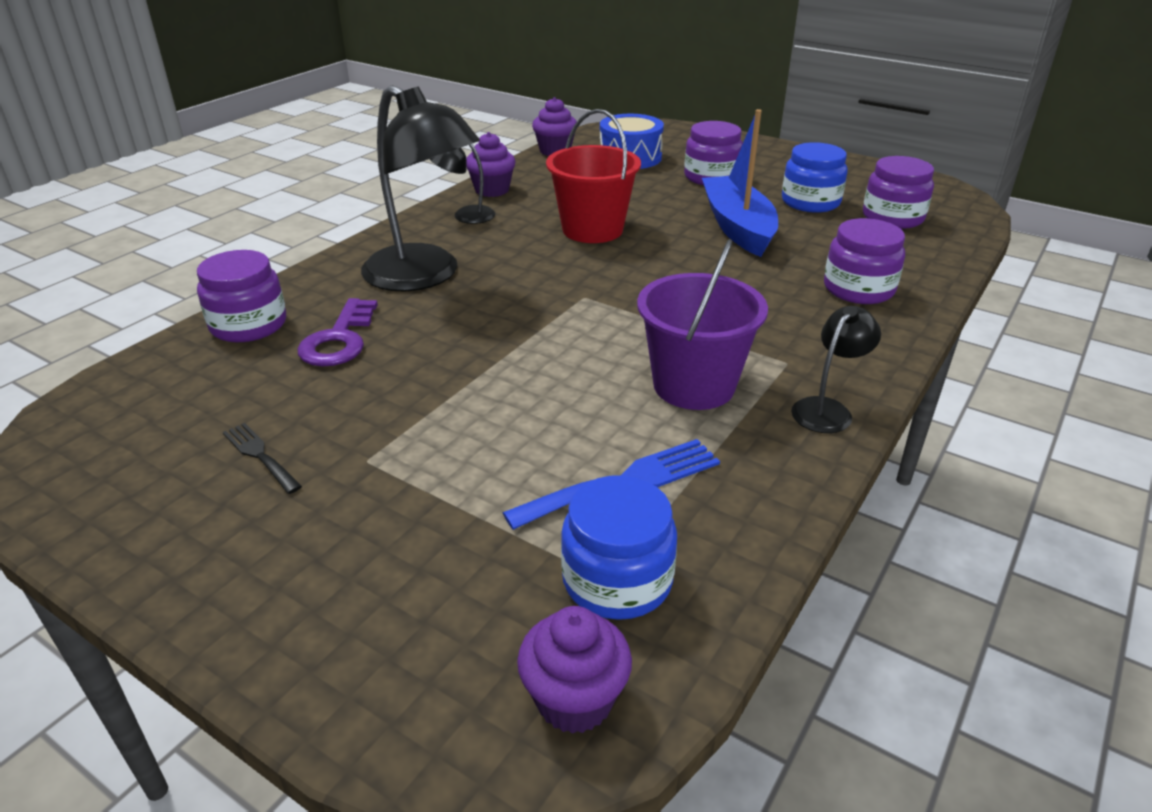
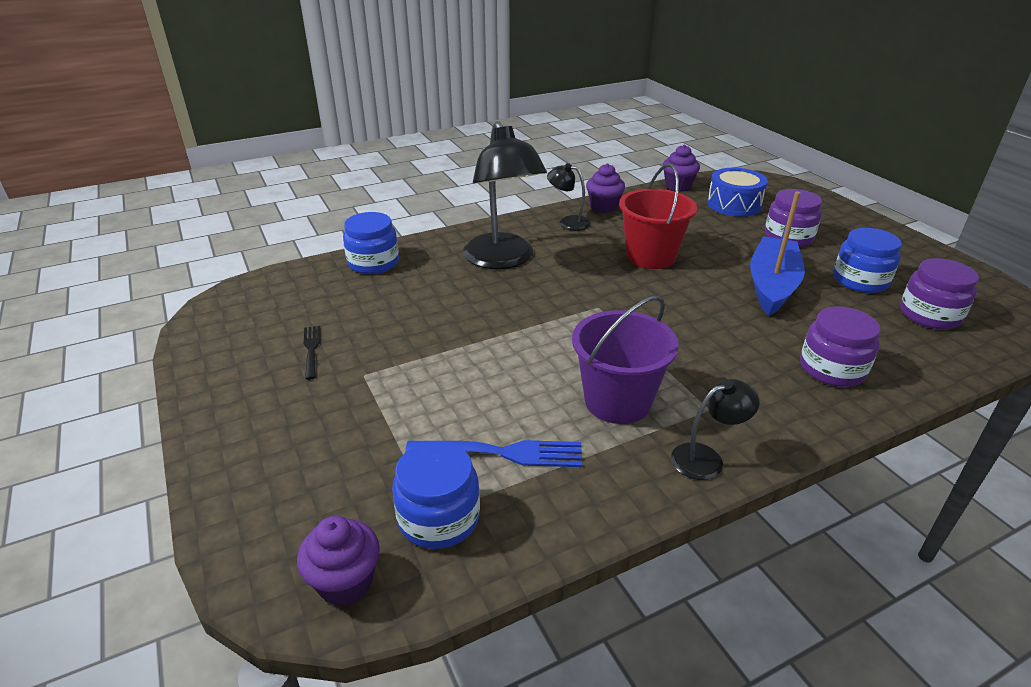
camera: 30 degrees right, 0 degrees up
(248, 325) = (373, 263): purple jar -> blue jar
(339, 340) = (414, 289): purple key -> none

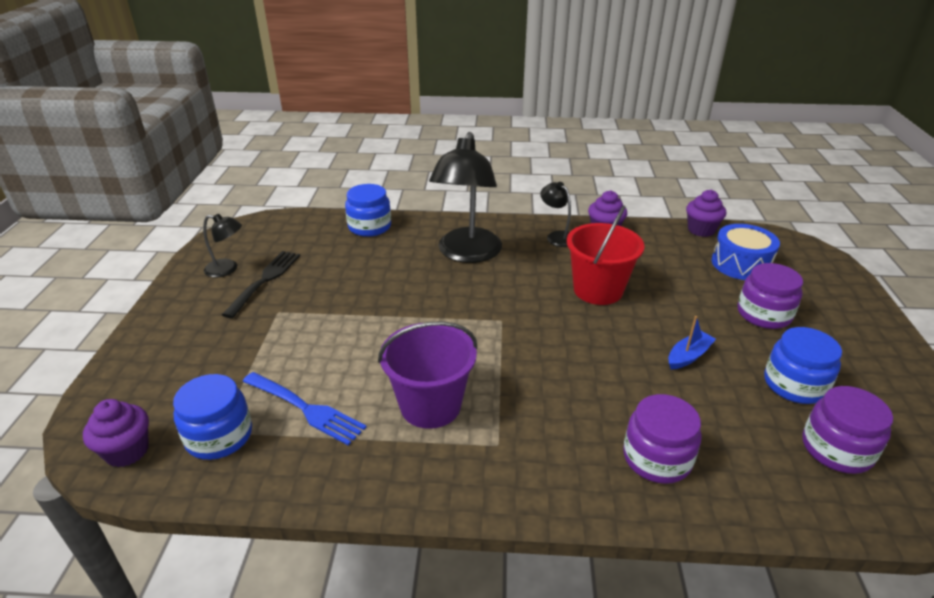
camera: 30 degrees right, 0 degrees up
(312, 350) = (265, 281): black fork -> black fork, size x1.66
(706, 458) = (449, 484): black lamp -> black lamp (227, 269)
(772, 285) = (688, 356): blue boat -> blue boat, size x0.49

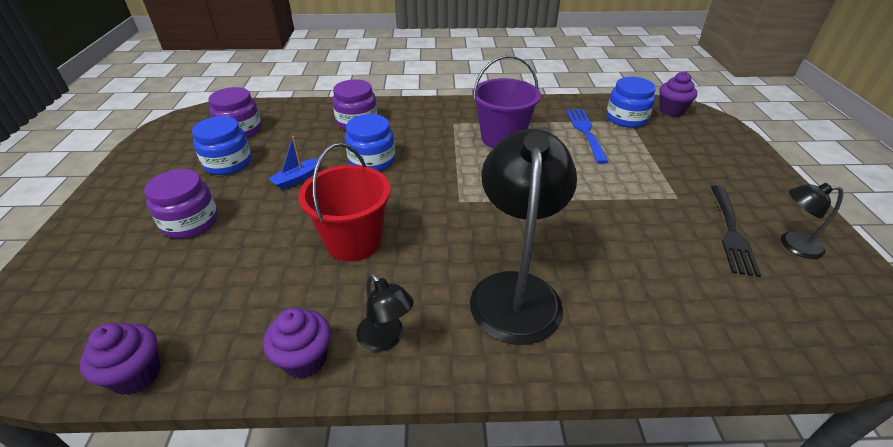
camera: 175 degrees right, 5 degrees up
(304, 409) = (586, 133): blue fork -> blue fork turned 60 degrees clockwise
(369, 227) = (687, 342): blue jar -> blue jar (372, 160)
(740, 264) = (145, 295): blue drum -> none

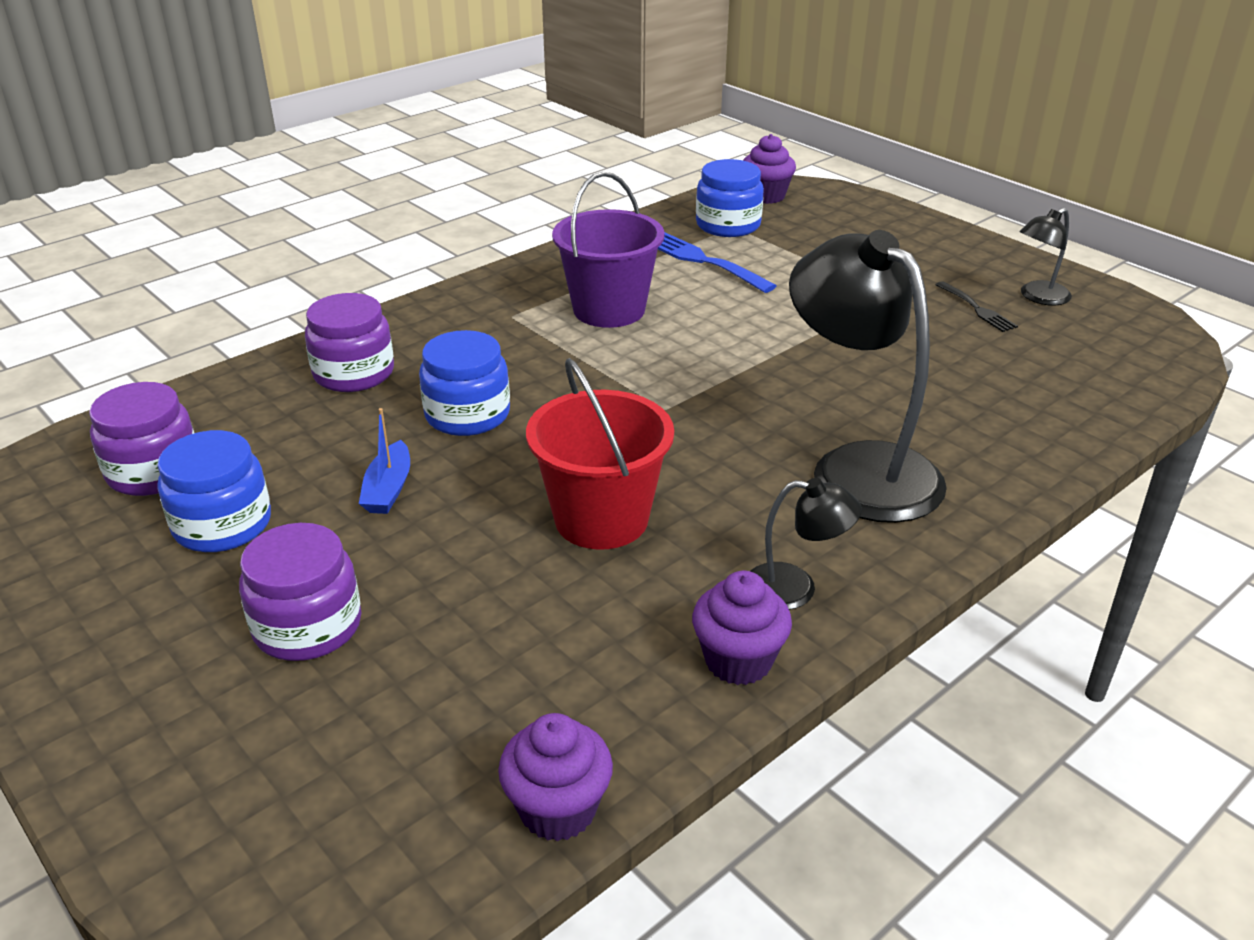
camera: 40 degrees left, 5 degrees down
(730, 231) = (976, 308): black fork -> black fork, size x0.60

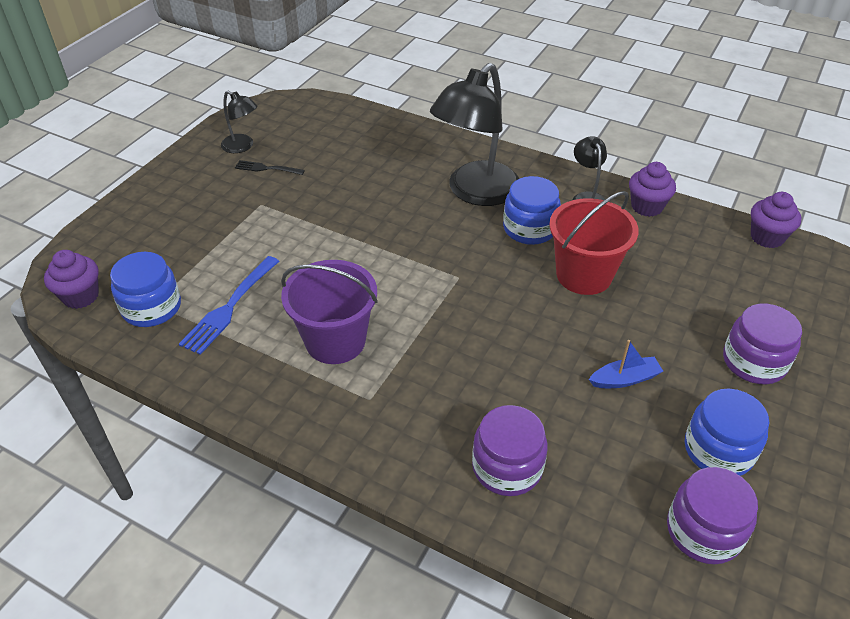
camera: 110 degrees left, 10 degrees up
(467, 415) = (521, 372): blue jar -> blue jar (529, 229)
(976, 308) = (267, 168): black fork -> black fork turned 120 degrees counterclockwise

